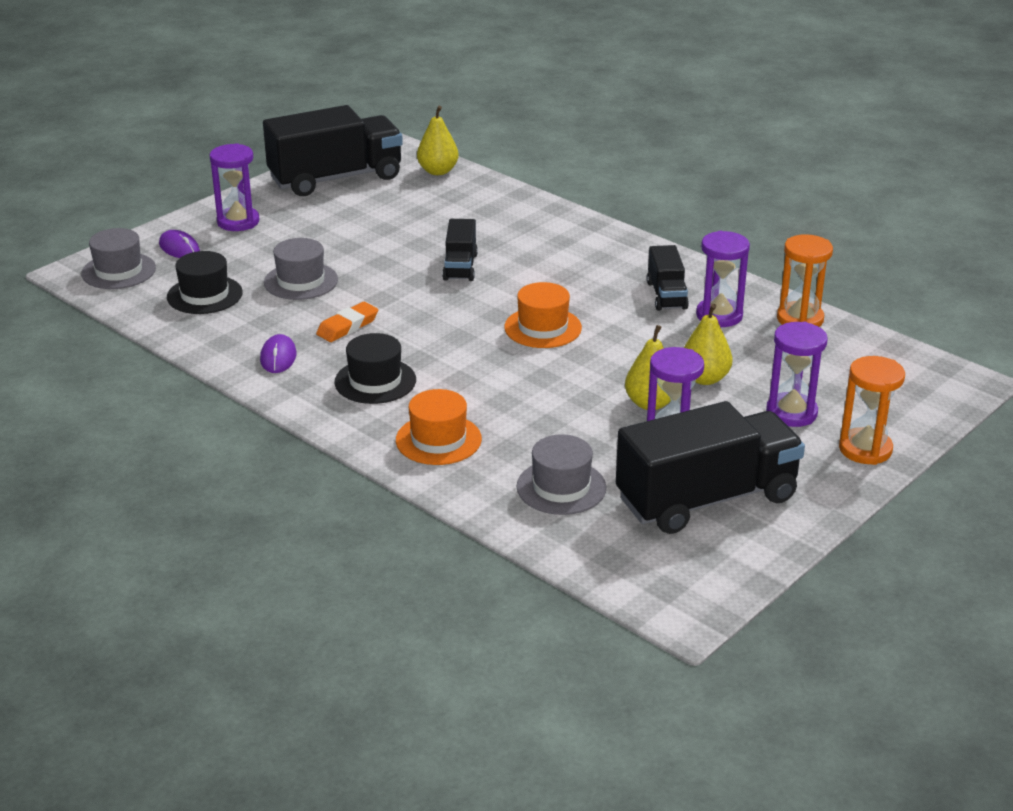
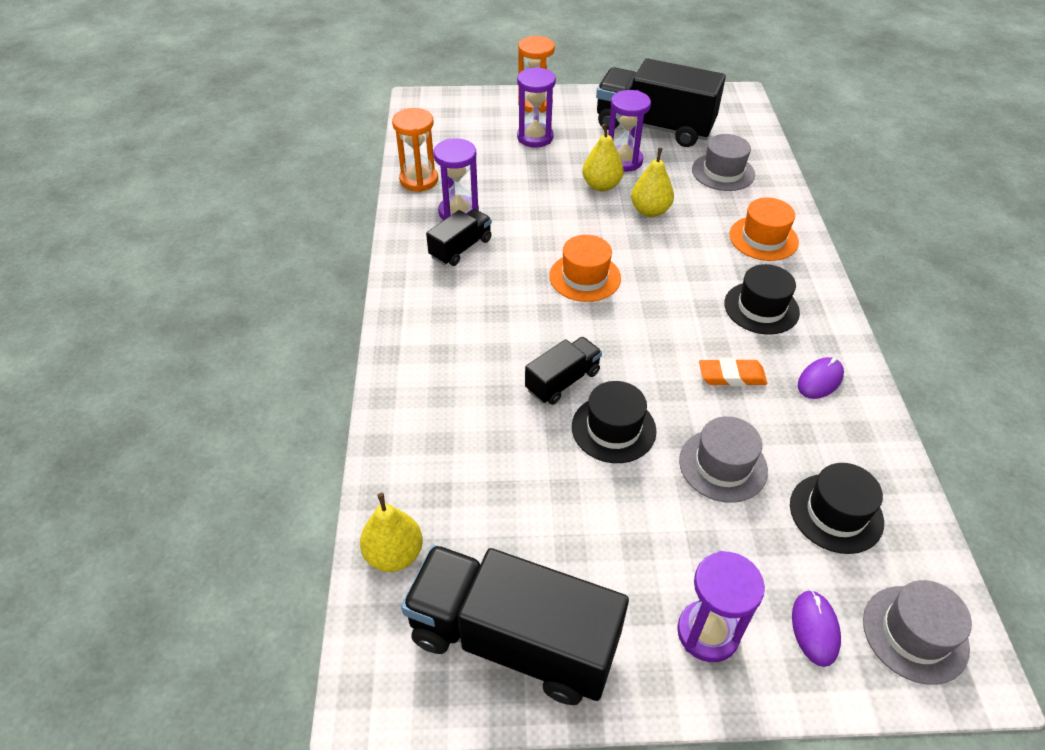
camera: 135 degrees left, 15 degrees up
(393, 263) = (613, 428): none -> black hat
(704, 378) = (544, 181): yellow pear -> yellow pear (650, 211)

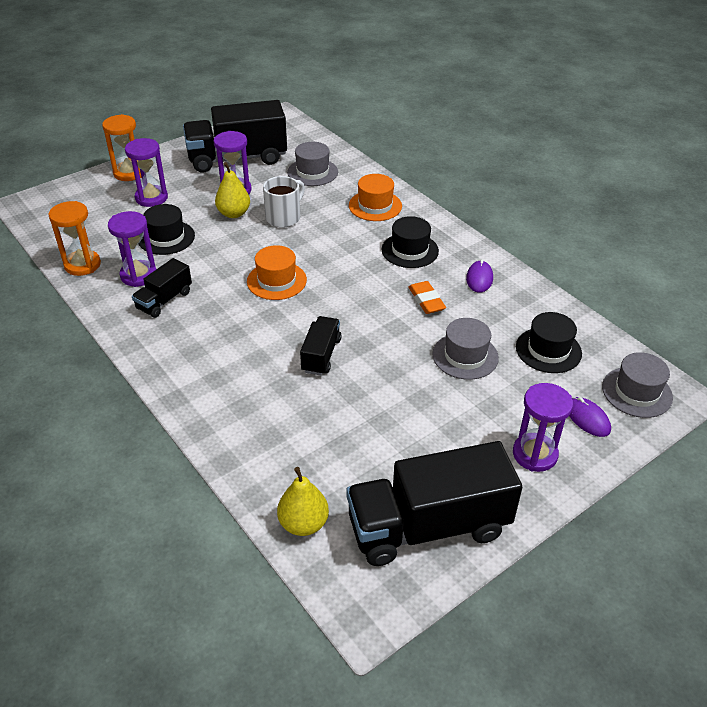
camera: 35 degrees left, 5 degrees down
(461, 248) = (164, 300): black truck -> black truck turned 150 degrees counterclockwise
(613, 428) = (380, 368): black hat -> black hat (166, 237)
(650, 211) = (284, 217): yellow pear -> white mug
(731, 376) = (426, 300): orange eraser -> orange eraser turned 75 degrees counterclockwise

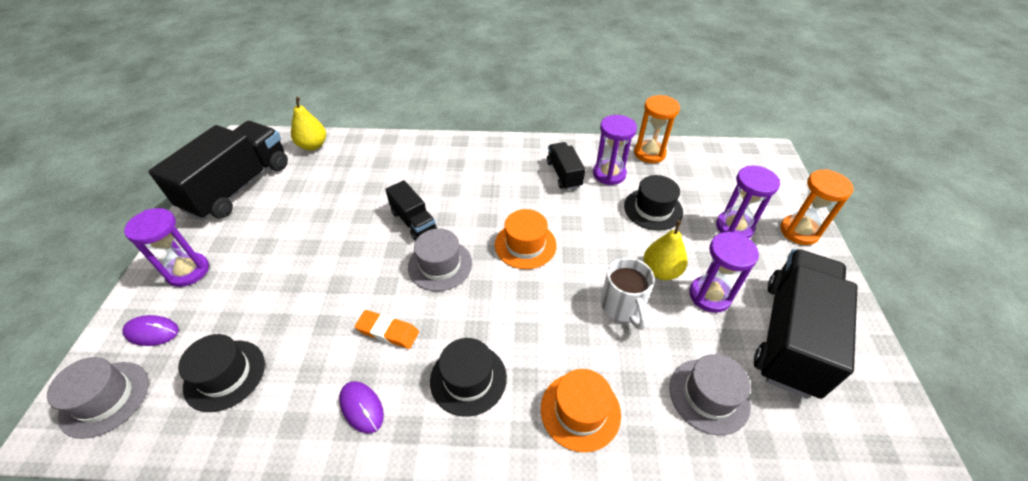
camera: 130 degrees right, 5 degrees up
(465, 356) = (302, 305): grey hat -> grey hat (440, 265)

